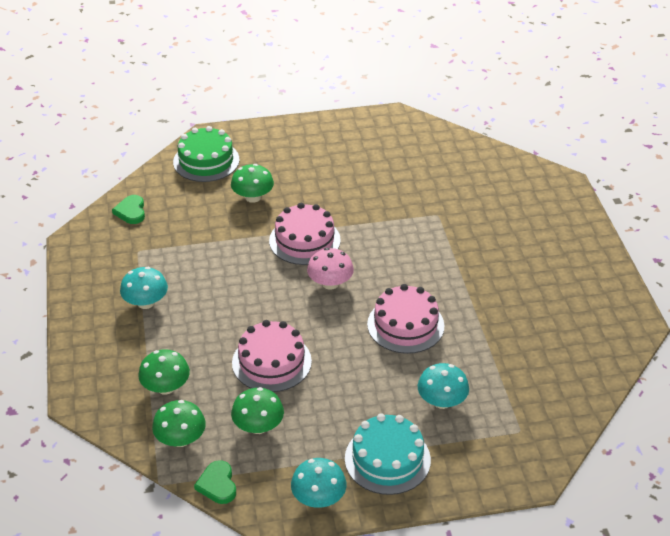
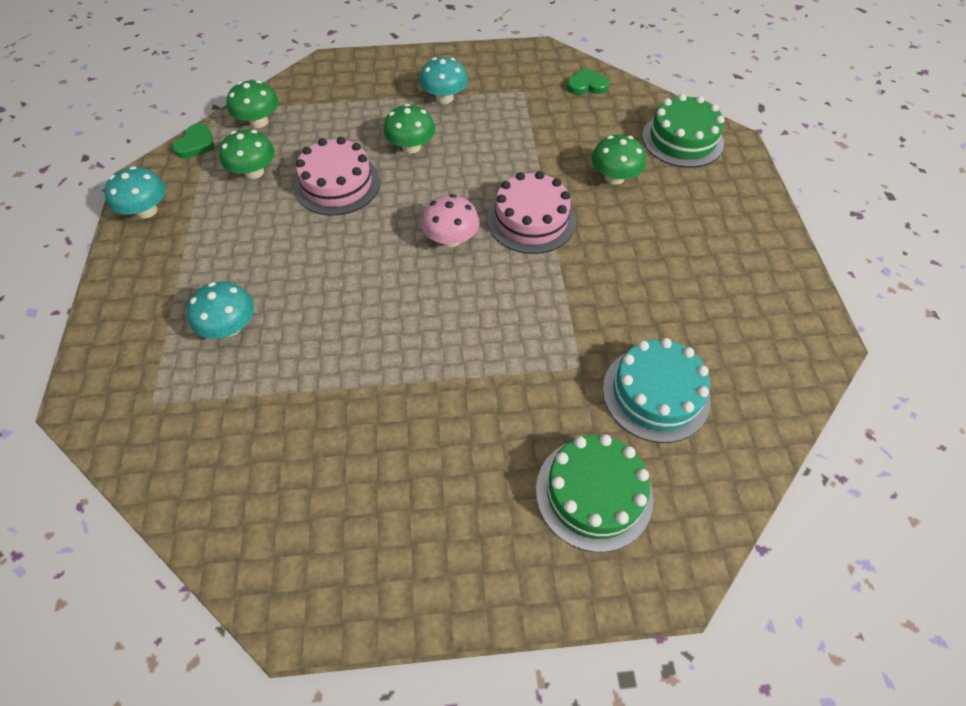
camera: 95 degrees right, 15 degrees up
(166, 387) = (326, 112): green mushroom -> green mushroom (411, 147)
(217, 484) = (196, 144): green heart -> green heart turned 120 degrees clockwise
(387, 459) = (169, 268): turquoise cake -> turquoise cake (656, 393)
(405, 325) = (364, 305): pink cake -> none
(523, 209) = (594, 493): none -> green cake

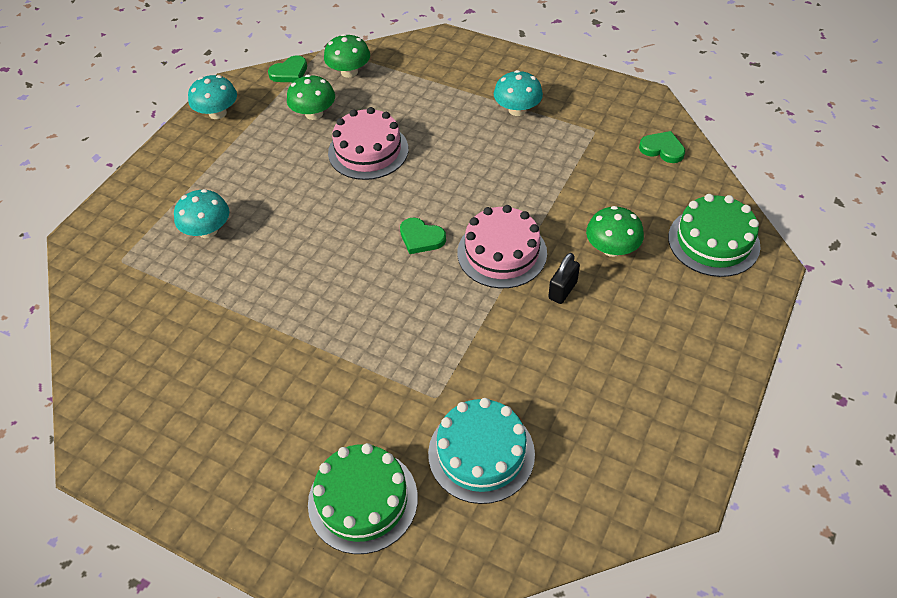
camera: 35 degrees right, 5 degrees down
(411, 147) = (453, 143): green mushroom -> none
(451, 239) = (421, 238): pink mushroom -> green heart
(605, 227) = (562, 290): none -> black padlock

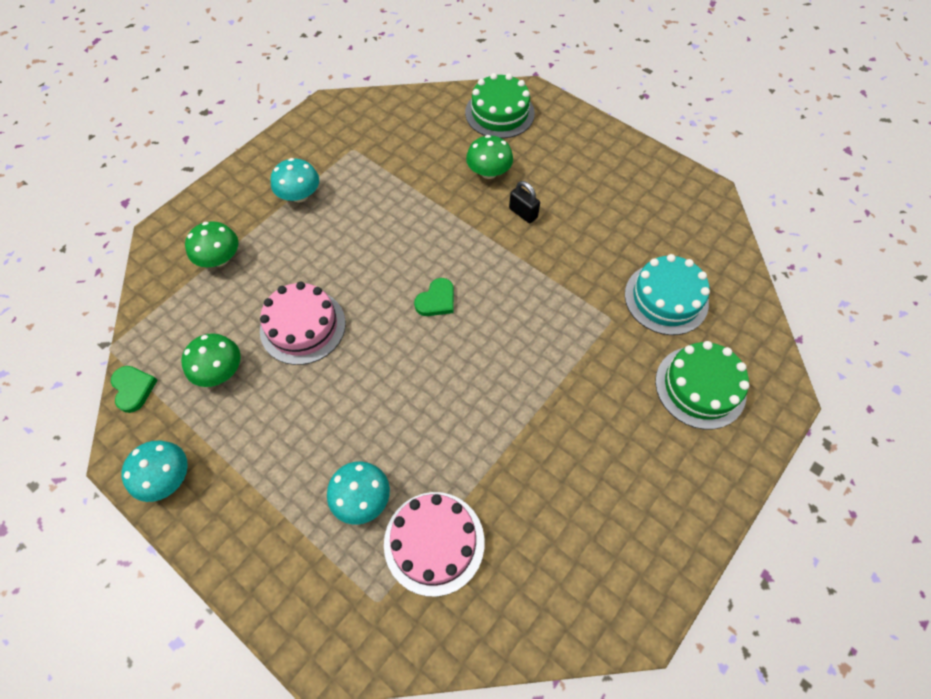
camera: 80 degrees left, 10 degrees up
(349, 72) = (167, 327): green mushroom -> green mushroom (220, 258)
(502, 253) = (472, 244): pink cake -> pink cake (434, 542)
(662, 149) = (392, 113): green heart -> none

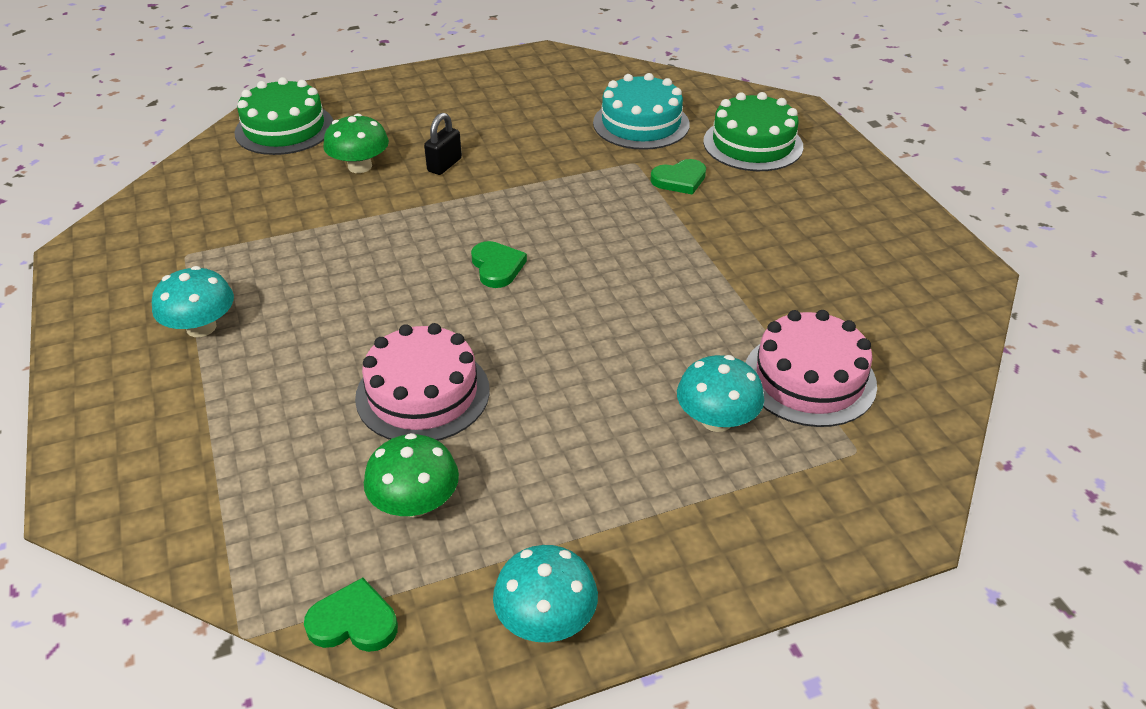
camera: 60 degrees left, 20 degrees down
(220, 258) = (215, 445): green mushroom -> none
(523, 213) = (444, 165): black padlock -> black padlock turned 45 degrees counterclockwise
(611, 358) = (679, 180): none -> green heart

